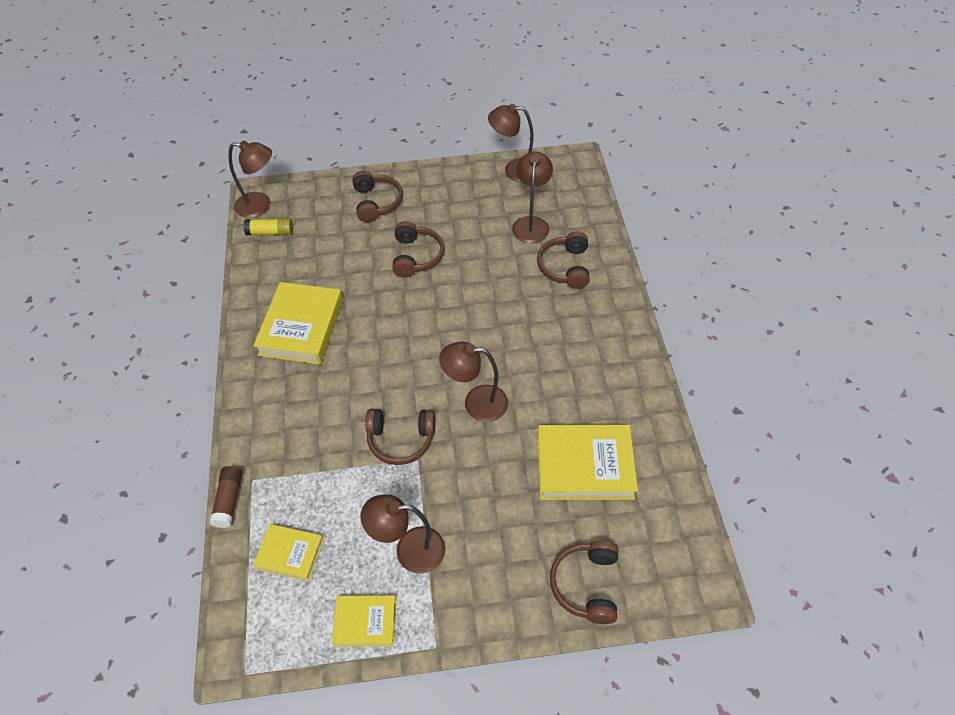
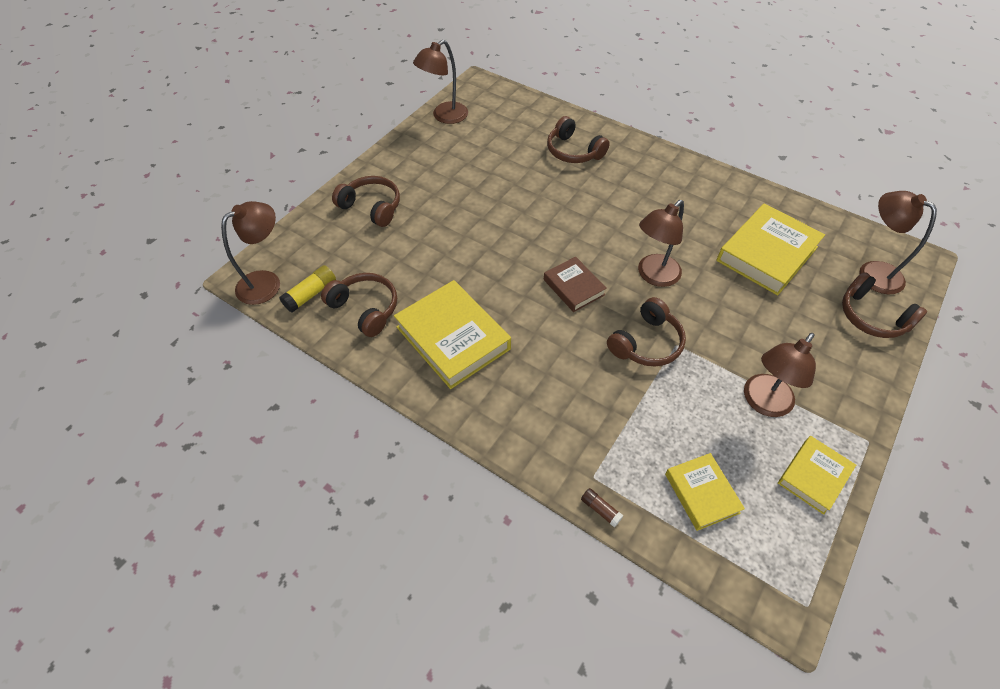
camera: 50 degrees left, 0 degrees up
(229, 500) = (600, 509): brown glue stick -> brown glue stick, size x0.61
(290, 554) = (702, 493): yellow book -> yellow book turned 75 degrees counterclockwise
(414, 362) = (574, 287): none -> brown book
(416, 256) = (463, 219): brown headphones -> brown headphones (365, 308)
(531, 223) = (510, 141): brown lamp -> brown lamp (872, 272)

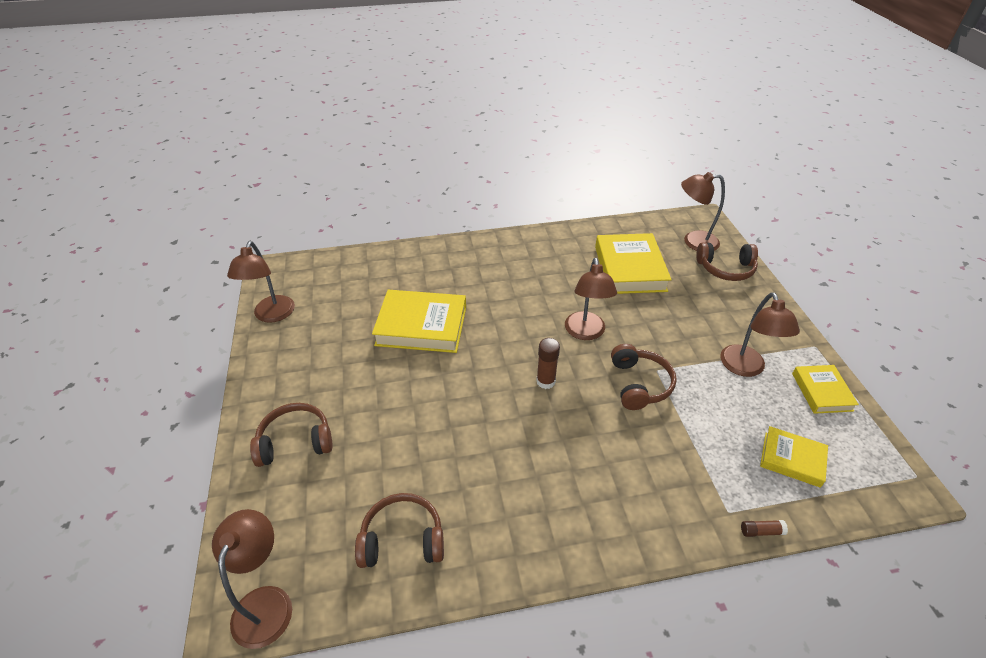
camera: 45 degrees left, 10 degrees down
(311, 294) = (331, 573): yellow glue stick -> none
(453, 338) = (508, 498): yellow book -> yellow book (421, 326)
(573, 151) = (420, 278): brown headphones -> none
(574, 287) = (545, 381): brown book -> brown glue stick

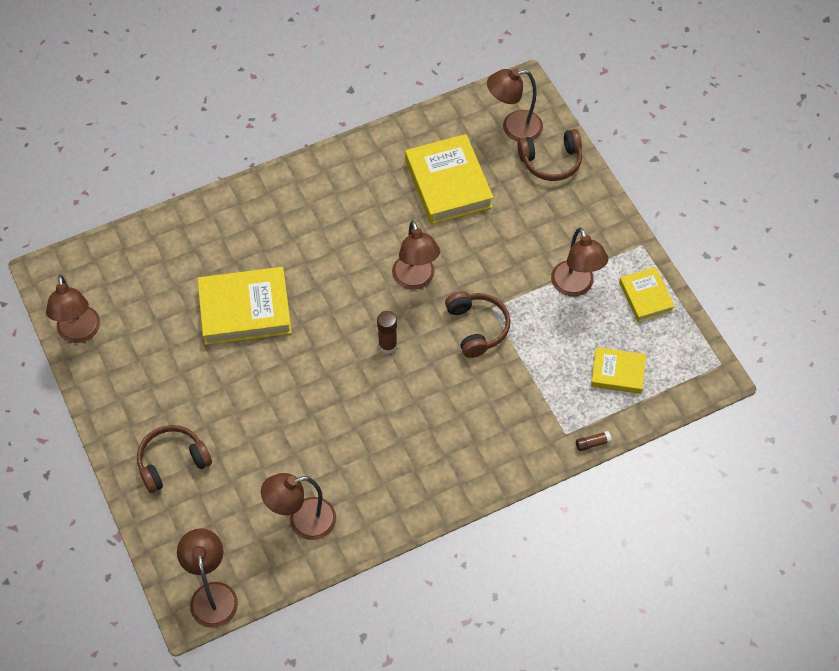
camera: 15 degrees left, 15 degrees up
(402, 539) = (302, 521): brown headphones -> brown lamp

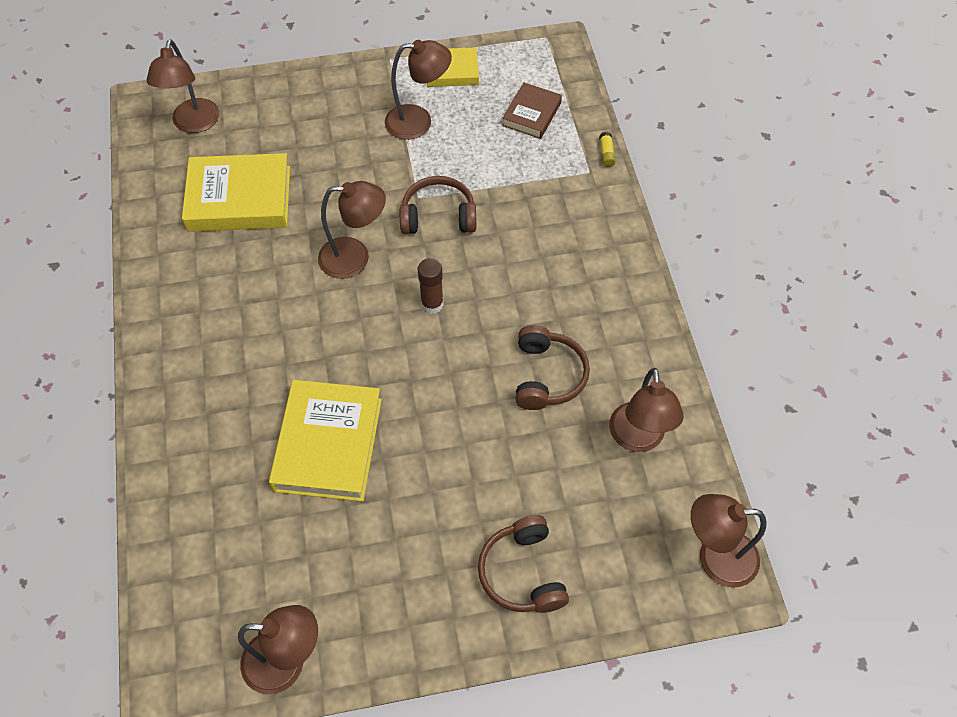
camera: 75 degrees left, 0 degrees up
(551, 161) = (254, 103): brown headphones -> brown headphones (547, 376)
(592, 443) = (606, 153): brown glue stick -> yellow glue stick
(617, 373) = (531, 114): yellow book -> brown book

